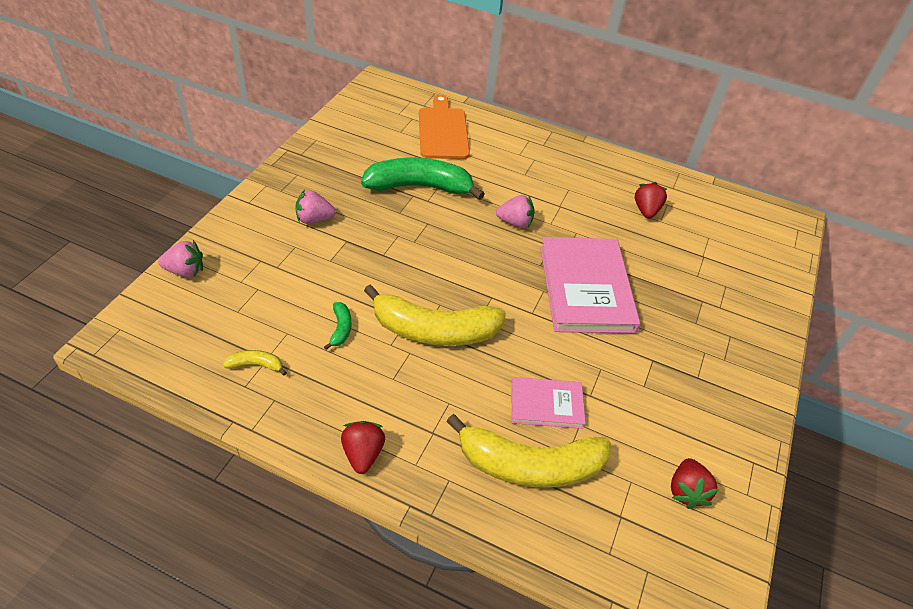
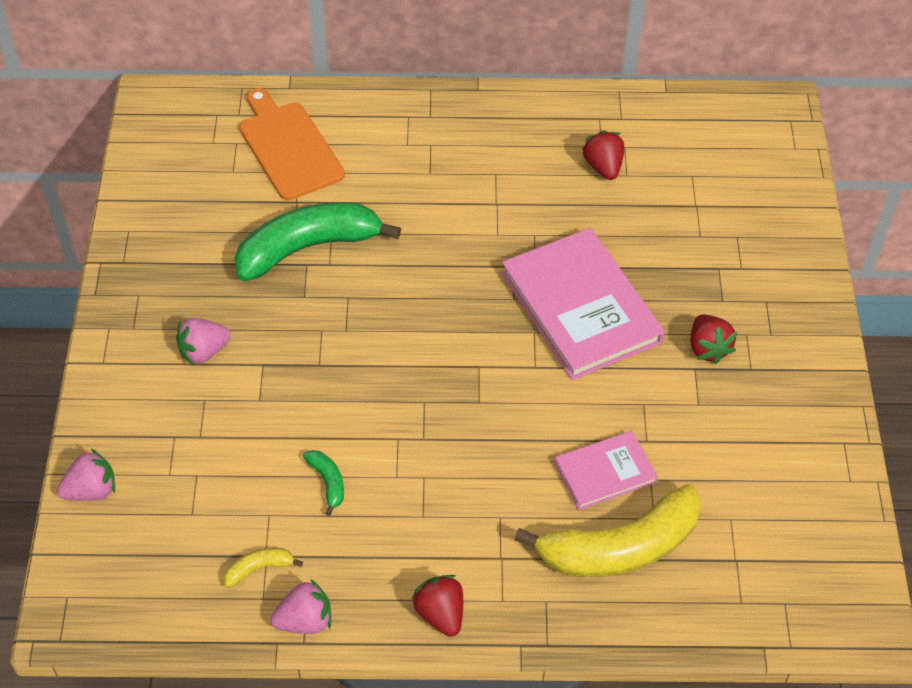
camera: 20 degrees left, 5 degrees up
(434, 330) = (436, 438): yellow banana -> none
(515, 222) = (454, 251): pink strawberry -> pink strawberry (305, 621)
(686, 491) = (789, 504): red strawberry -> red strawberry (708, 348)

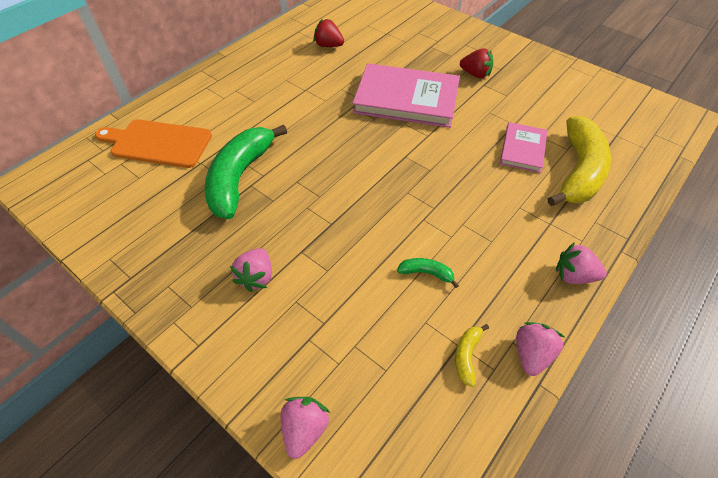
camera: 50 degrees left, 0 degrees up
(440, 614) = (574, 276): red strawberry -> pink strawberry

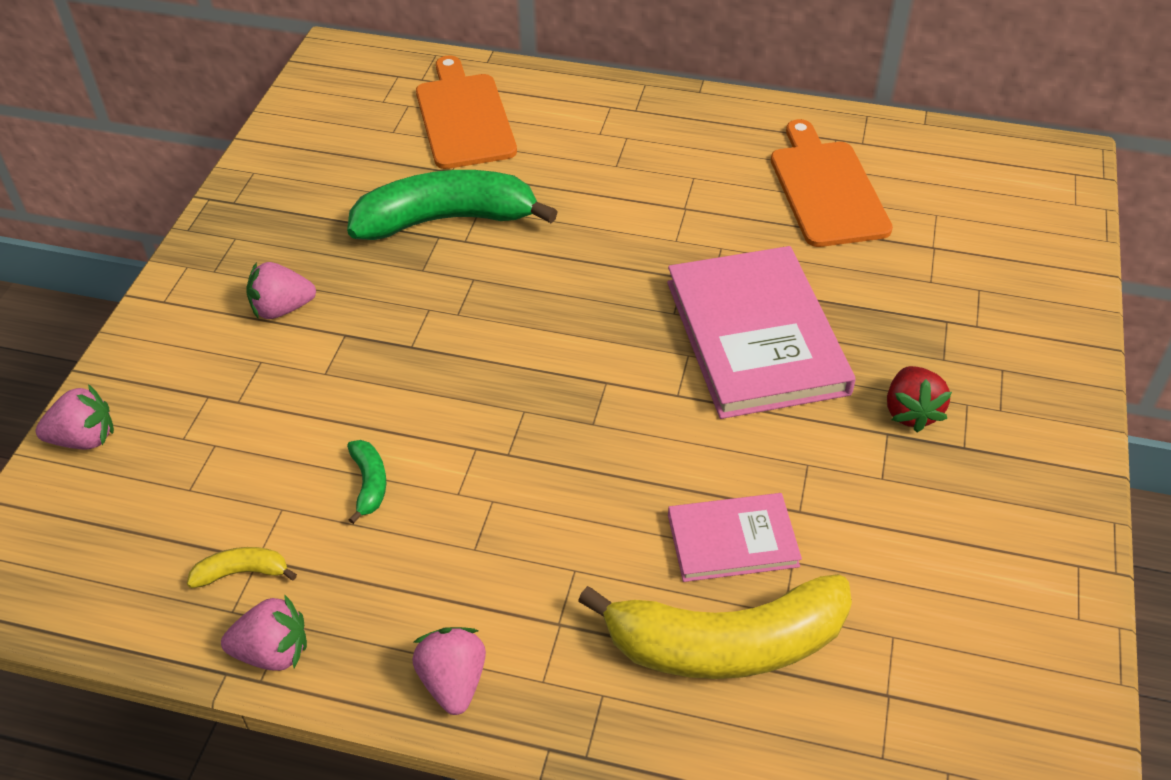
camera: 65 degrees right, 5 degrees down
(328, 45) = (826, 189): red strawberry -> orange cutting board

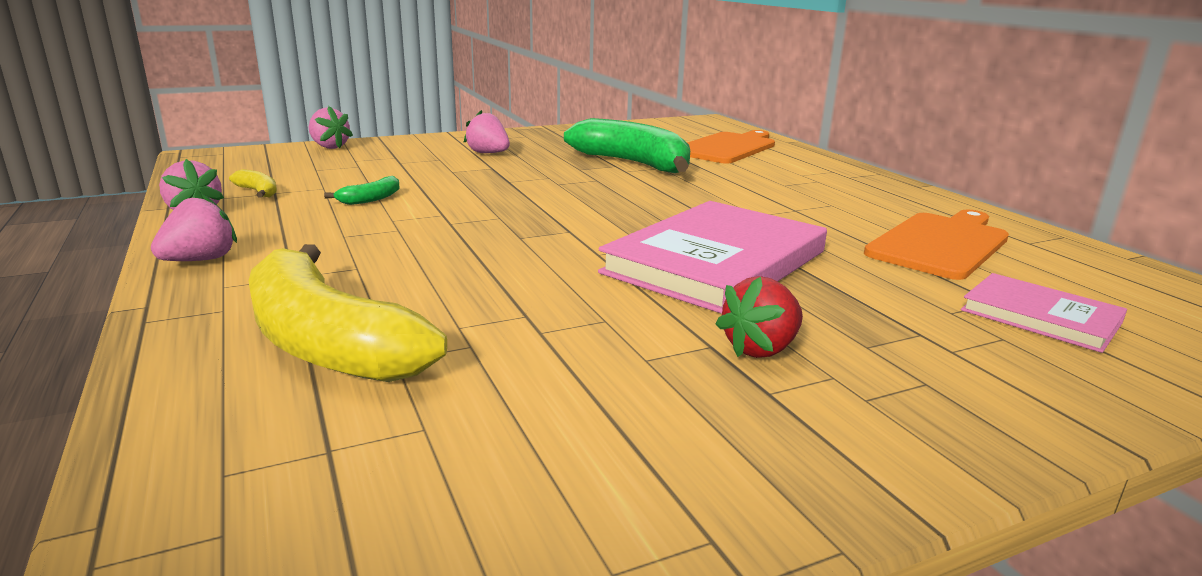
camera: 50 degrees right, 25 degrees down
(732, 540) = (462, 313): pink book -> pink book (1040, 316)

